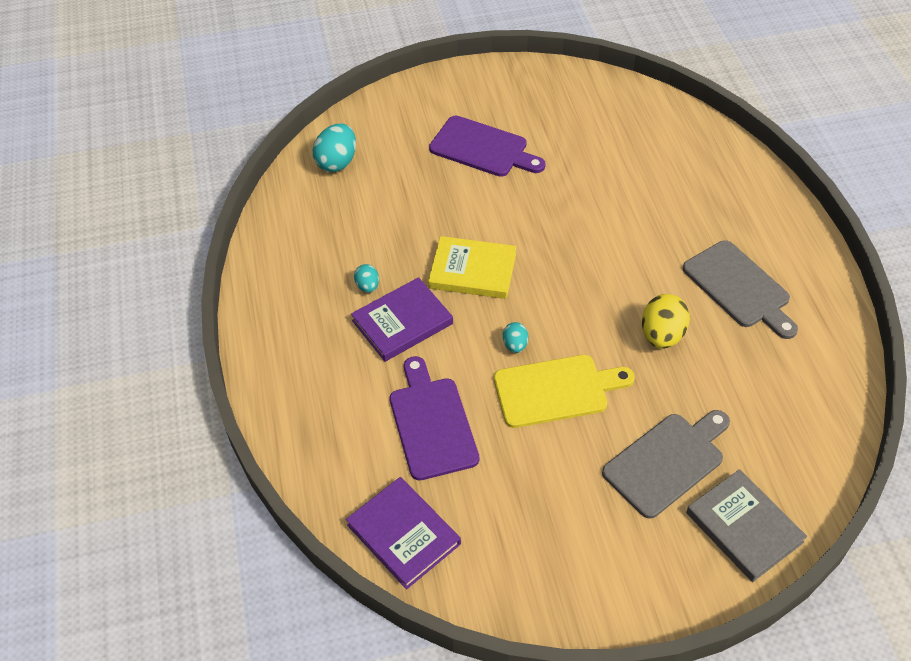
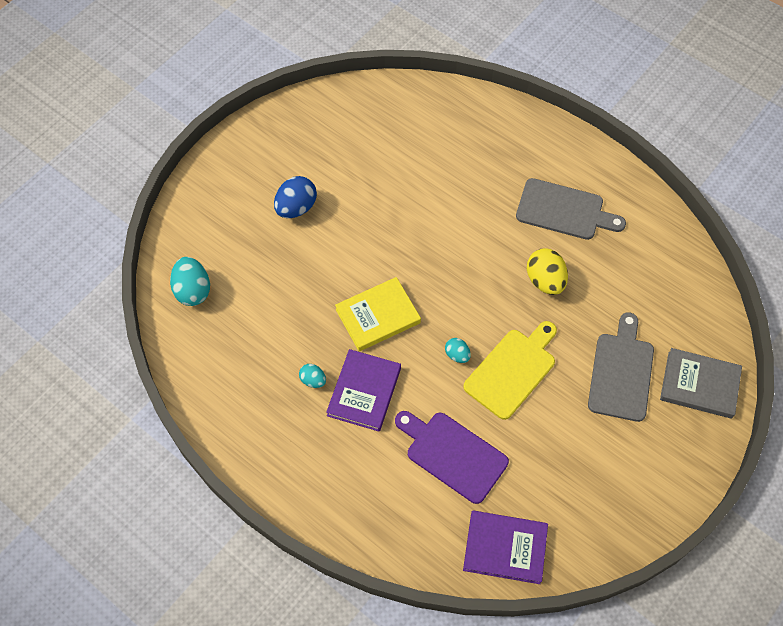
camera: 40 degrees left, 10 degrees up
(482, 148) = (296, 208): purple cutting board -> blue egg

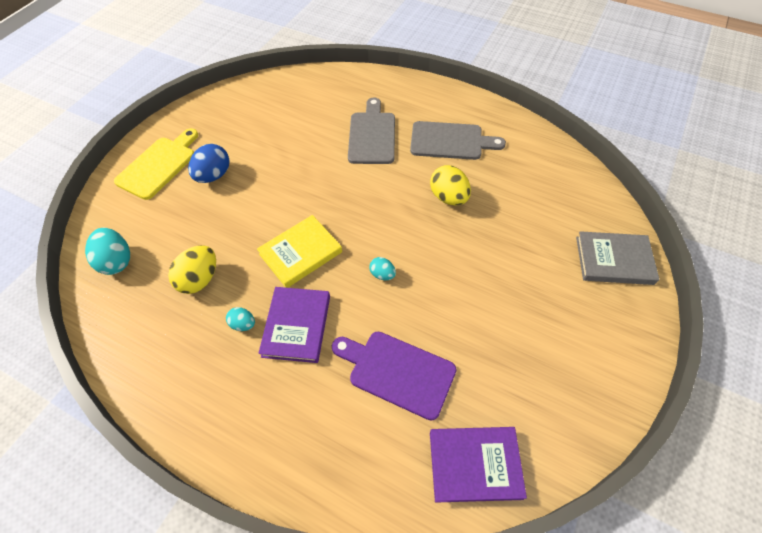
camera: 10 degrees left, 5 degrees down
(274, 326) = (200, 279): none -> yellow egg
(512, 370) = (438, 279): yellow cutting board -> yellow cutting board (159, 165)
(621, 372) = (540, 262): grey cutting board -> grey cutting board (372, 135)

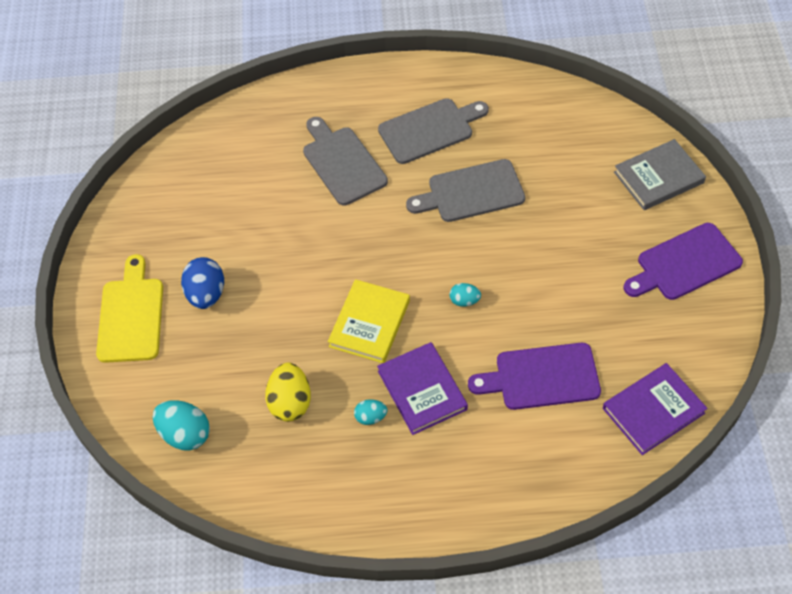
camera: 30 degrees left, 0 degrees up
(448, 197) = (471, 192): yellow egg -> grey cutting board
(592, 344) = (684, 263): none -> purple cutting board

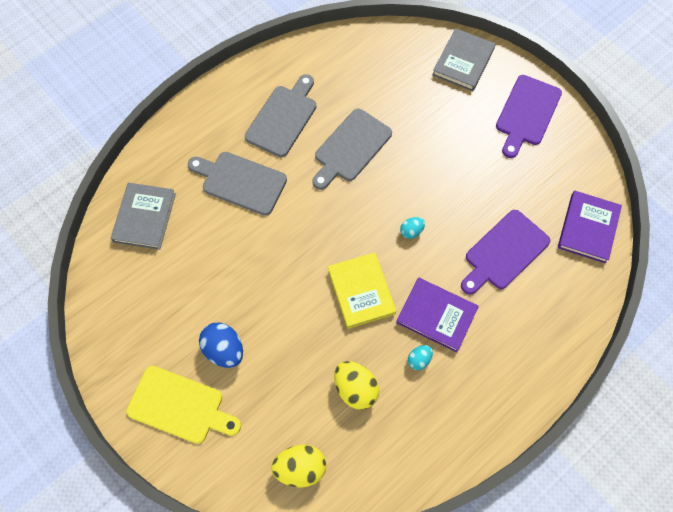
camera: 40 degrees left, 10 degrees up
(131, 315) = (180, 406): yellow cutting board -> yellow cutting board turned 150 degrees clockwise
(185, 434) = (300, 468): turquoise egg -> yellow egg
(234, 144) = (144, 217): none -> grey book

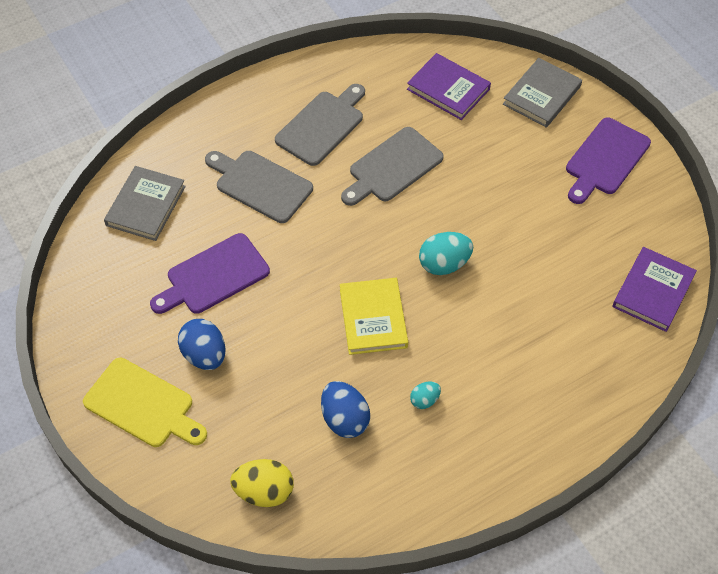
camera: 10 degrees right, 10 degrees down
(355, 389) = (345, 419): yellow egg -> blue egg
(411, 231) = (444, 264): turquoise egg -> turquoise egg, size x1.80
(436, 315) = (455, 357): purple book -> purple book (448, 89)
(504, 252) = (548, 302): purple cutting board -> purple cutting board (213, 276)

